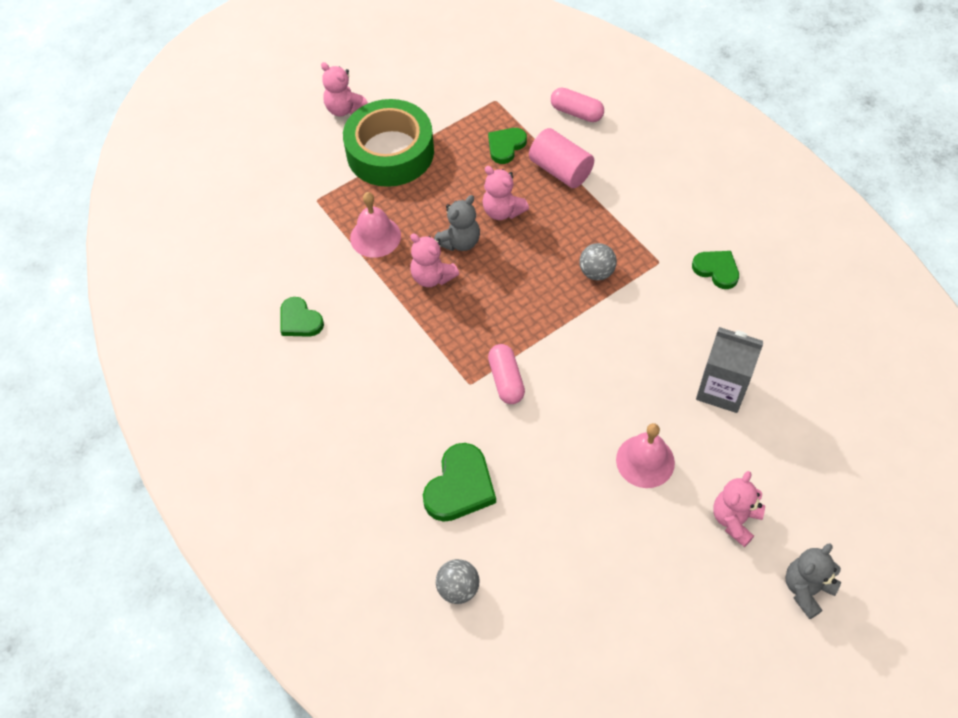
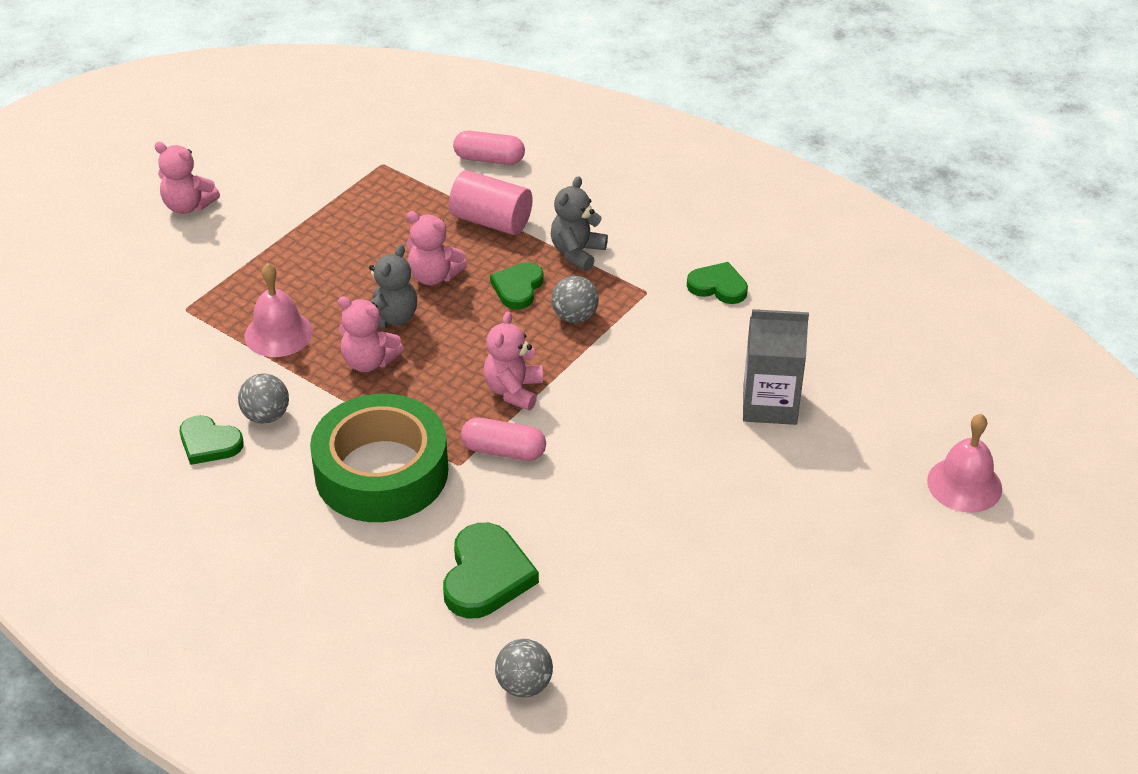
camera: 20 degrees left, 15 degrees down
(346, 307) = (266, 416): none -> grey ball
(390, 152) = (266, 241): green tape -> green tape (381, 472)
(506, 146) = (413, 208): green heart -> green heart (518, 288)
(506, 380) = (503, 451): pink capsule -> pink capsule turned 45 degrees counterclockwise
(645, 461) = (706, 497): pink bell -> pink bell (964, 484)
(735, 520) = (835, 533): pink teddy bear -> pink teddy bear (513, 391)
(806, 589) = (944, 583): grey teddy bear -> grey teddy bear (577, 253)

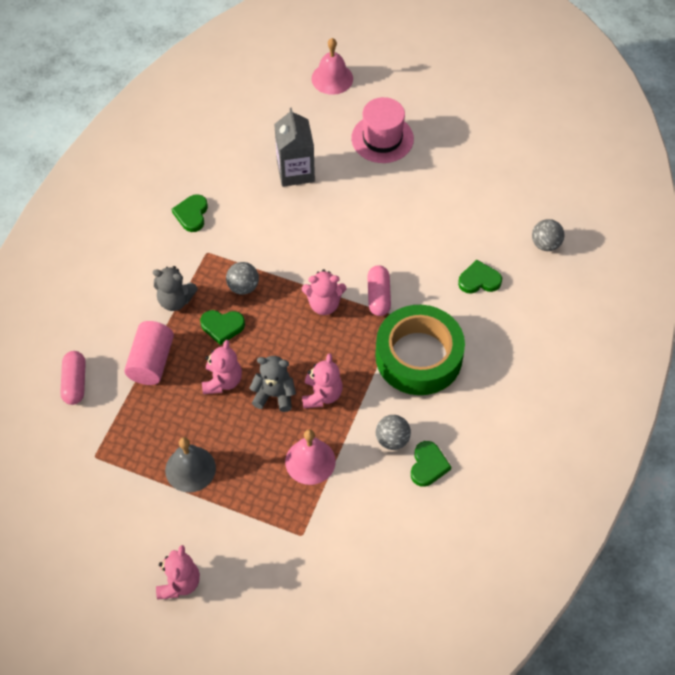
camera: 105 degrees left, 15 degrees up
(325, 233) = (190, 469): none -> grey bell
(486, 576) = (479, 280): green heart -> green heart, size x0.66
(814, 521) = (382, 138): none -> pink hat

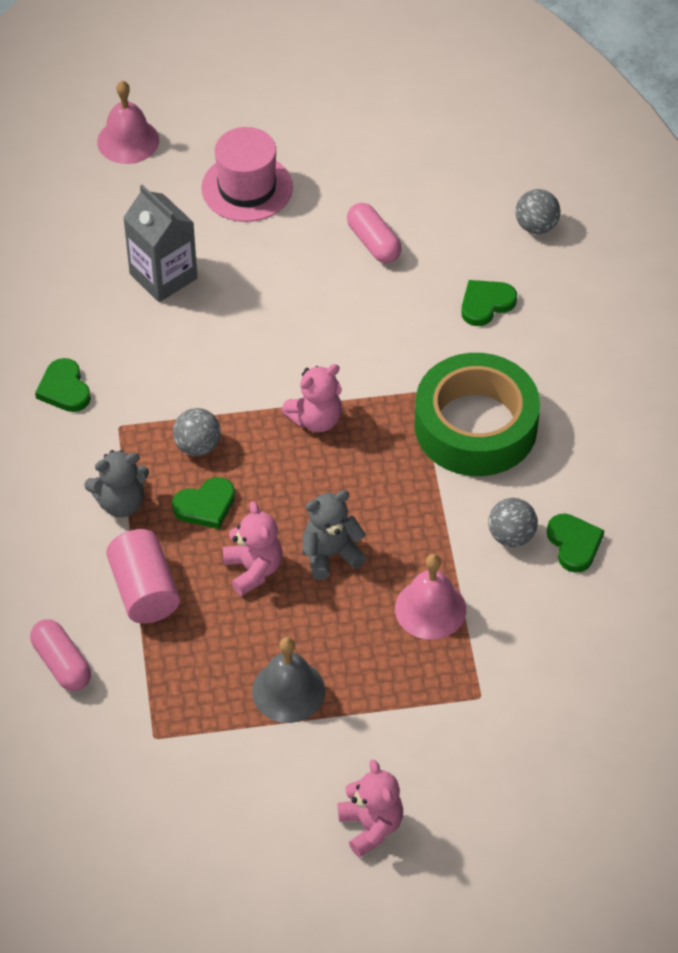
camera: 30 degrees left, 5 degrees down
(322, 395) = (389, 526): pink teddy bear -> none
(378, 296) = (377, 379): pink capsule -> pink capsule (373, 242)

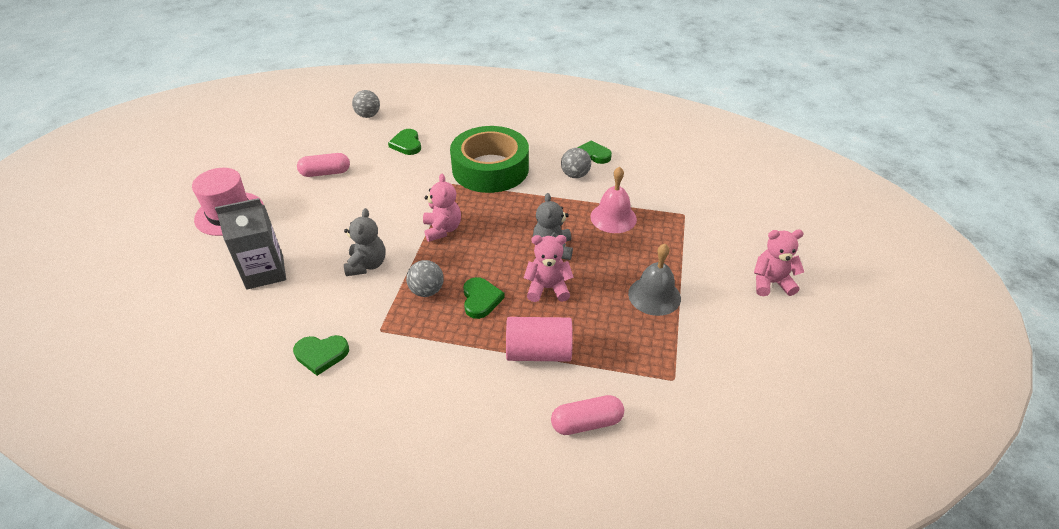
camera: 70 degrees left, 10 degrees down
(121, 502) = (451, 346): grey teddy bear -> grey teddy bear (367, 265)
(128, 141) = (125, 260): pink bell -> none

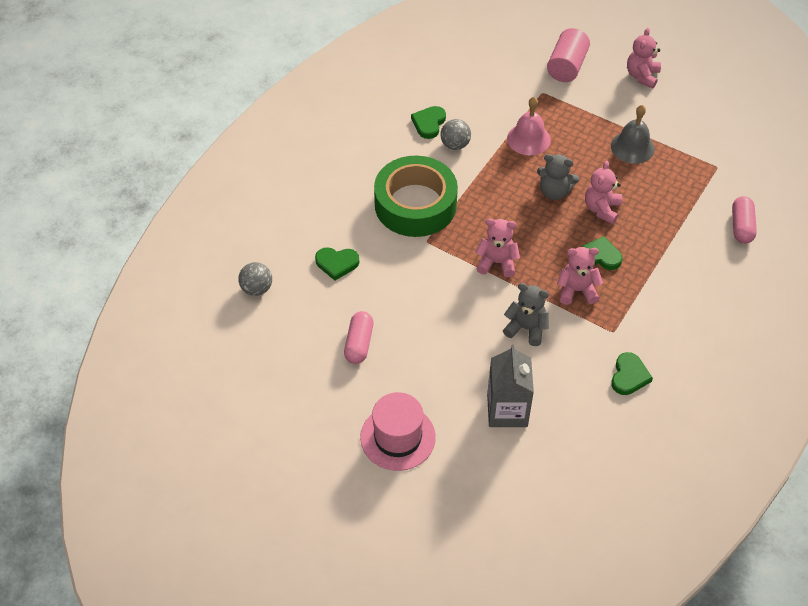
camera: 70 degrees left, 10 degrees up
(427, 291) = (576, 290): grey ball -> pink teddy bear
(538, 352) = (669, 234): pink cylinder -> pink cylinder (566, 66)

